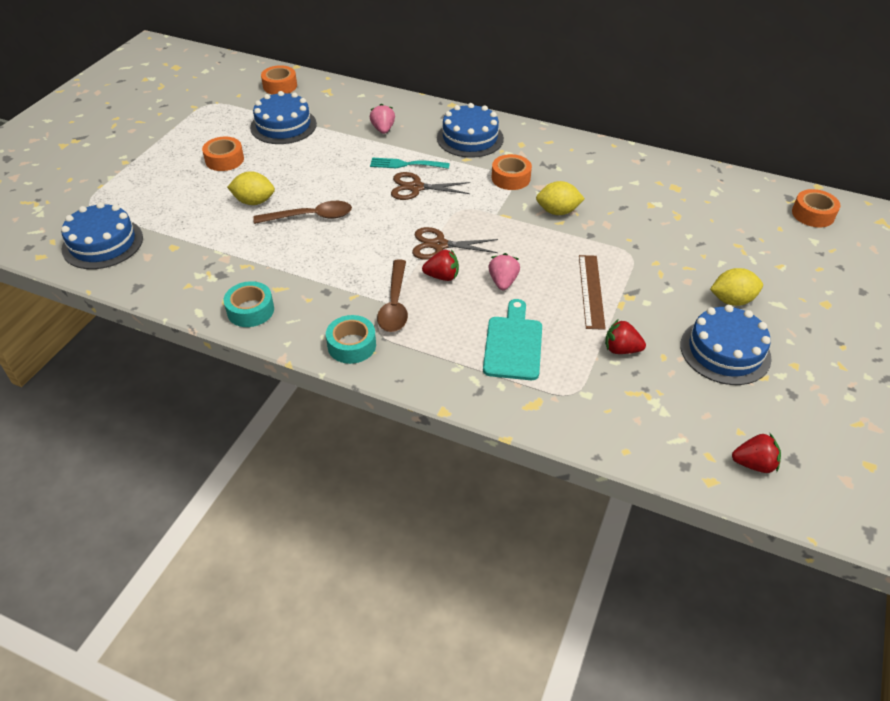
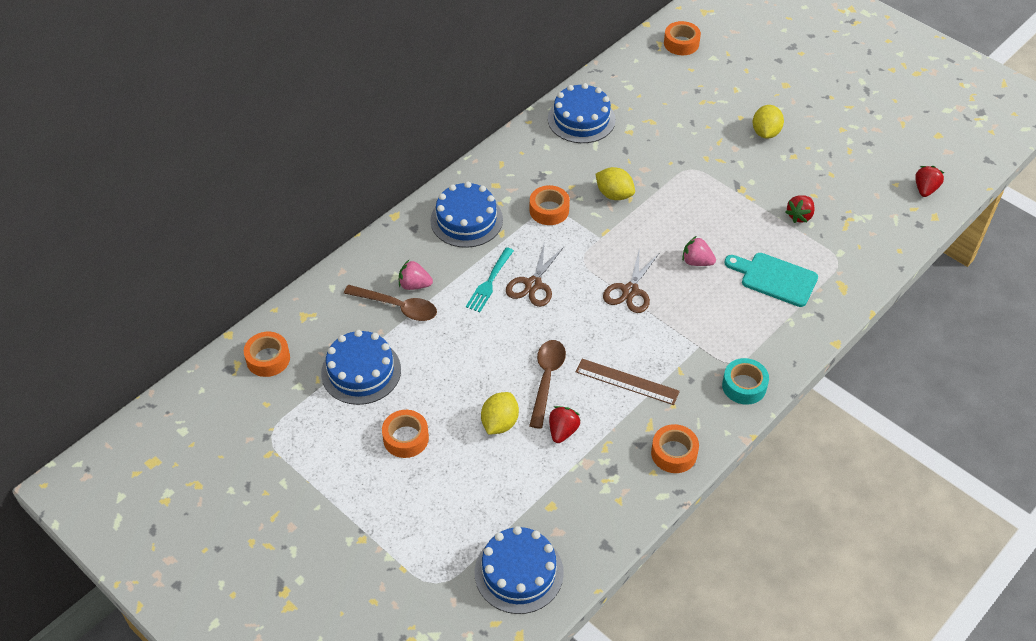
camera: 70 degrees left, 5 degrees up
(250, 310) = (674, 453): turquoise tape -> orange tape
(394, 304) = (701, 343): brown spoon -> brown spoon (398, 307)
(442, 276) = (675, 301): red strawberry -> red strawberry (562, 431)
(557, 211) = (614, 194): yellow lemon -> yellow lemon turned 75 degrees counterclockwise
(591, 291) = (727, 209): brown ruler -> brown ruler (627, 382)
(725, 351) = (818, 159): blue cake -> blue cake (581, 119)

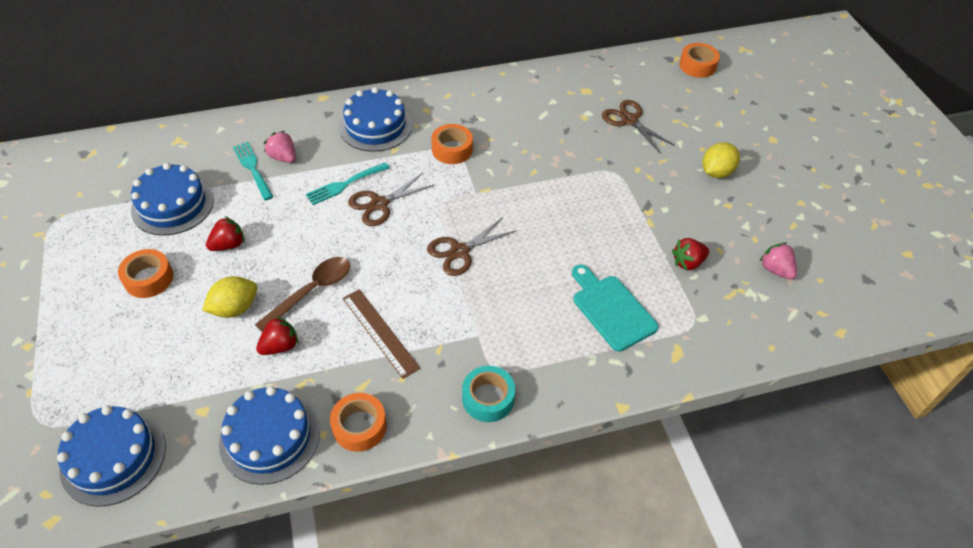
camera: 30 degrees right, 0 degrees up
(268, 359) = (117, 160): orange tape -> none
(398, 307) = (253, 168): brown spoon -> turquoise fork
(581, 119) = (549, 89): blue cake -> blue cake (269, 437)
(614, 194) = (522, 162): yellow lemon -> none
(667, 118) = (629, 120): none -> brown scissors
(696, 262) = (546, 256): pink strawberry -> pink strawberry (775, 270)
(925, 189) = (850, 300): red strawberry -> red strawberry (228, 245)

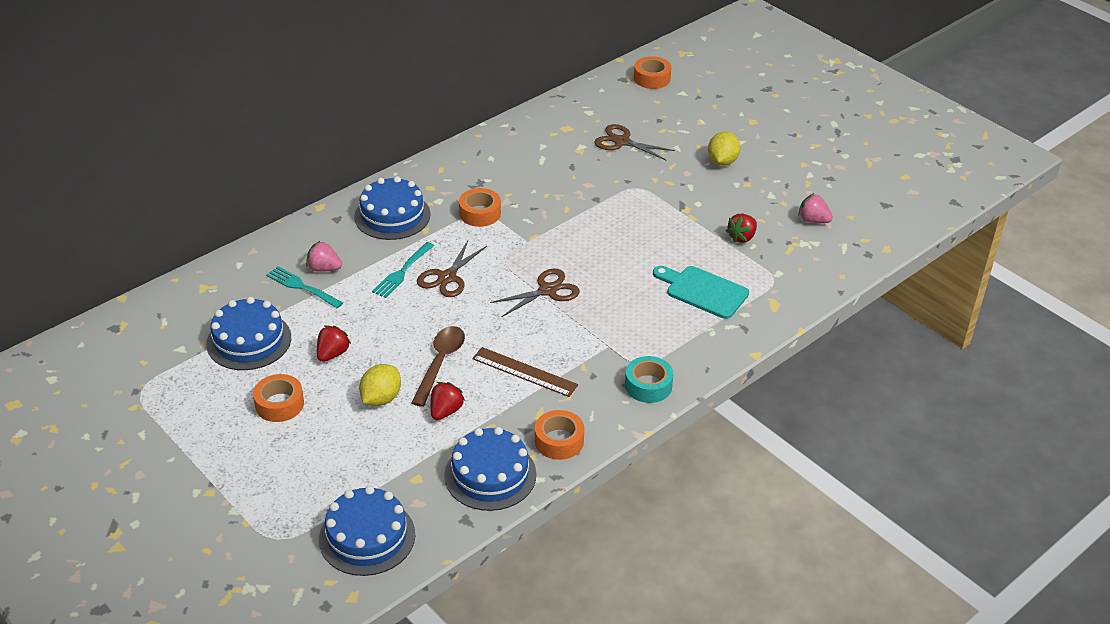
camera: 25 degrees left, 10 degrees down
(460, 251) = (547, 290): brown scissors -> brown scissors turned 150 degrees counterclockwise

